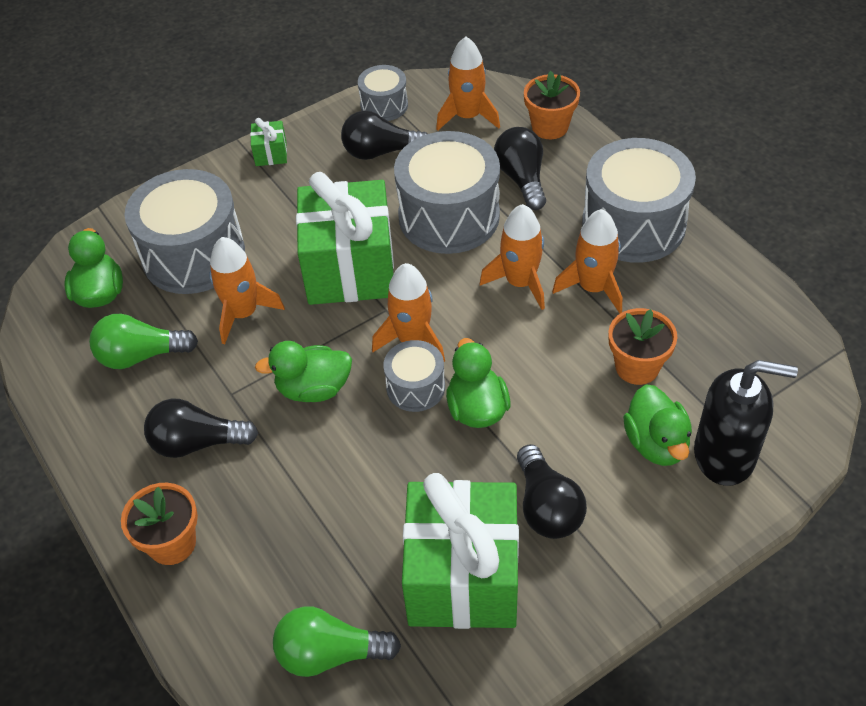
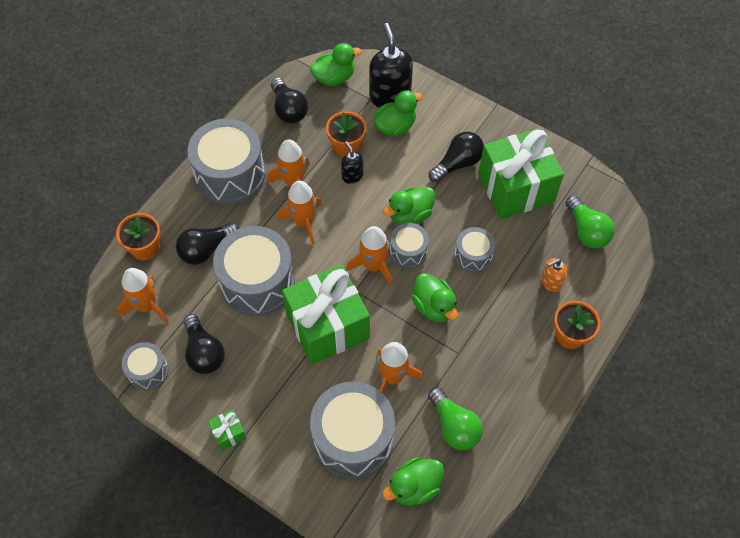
camera: 115 degrees left, 10 degrees up
(197, 443) = (501, 355): black light bulb -> black light bulb (289, 109)
(269, 555) = (551, 282): none -> orange soap dispenser
(368, 466) = (473, 256): none -> grey drum
(578, 358) = (352, 176): none -> black soap dispenser
(788, 389) = (334, 78): none -> green duck

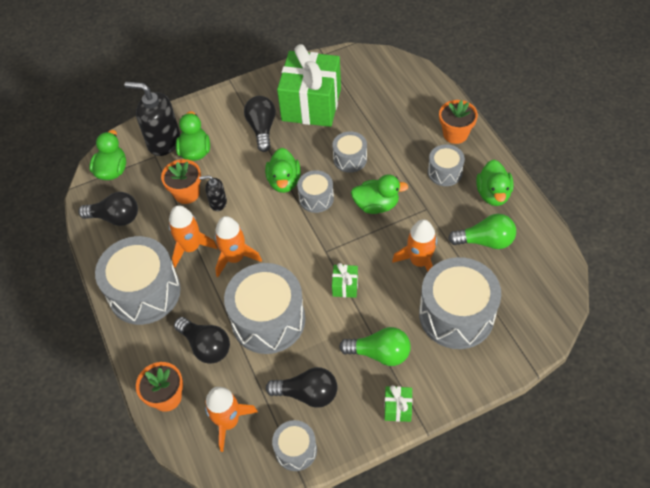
camera: 55 degrees left, 5 degrees down
(206, 249) = (206, 346): black light bulb -> black light bulb turned 45 degrees counterclockwise
(327, 326) = (345, 286): green gift -> green gift, size x0.40
(373, 266) = (312, 228): orange rocket -> none
(414, 487) = (521, 292): green duck -> green duck (493, 194)
(514, 349) = (445, 172): none -> grey drum
(551, 282) = (405, 123): orange soap dispenser -> none
(586, 231) = (378, 82): green light bulb -> green light bulb (380, 353)

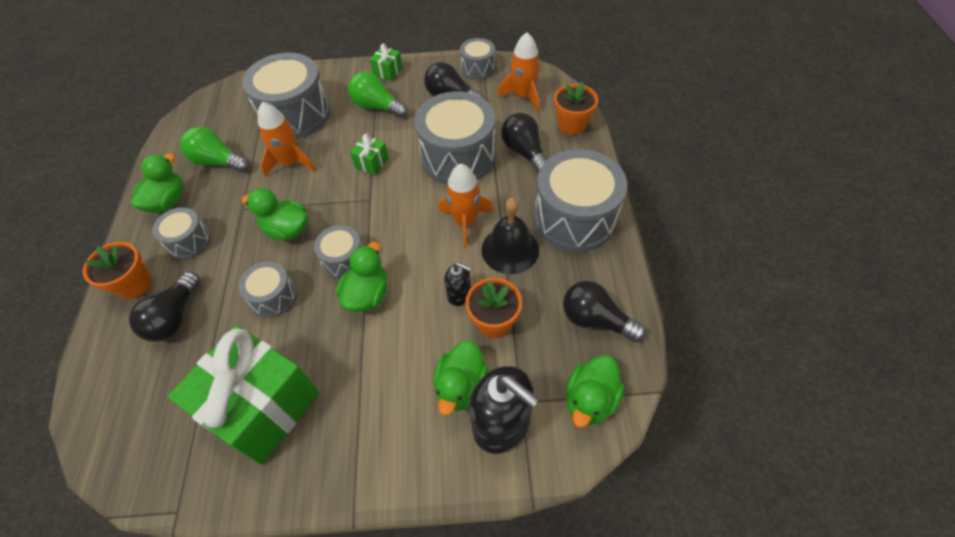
camera: 160 degrees left, 0 degrees up
(191, 247) = (510, 249): orange rocket -> black bell
(262, 128) = (352, 390): black light bulb -> black light bulb (174, 317)

